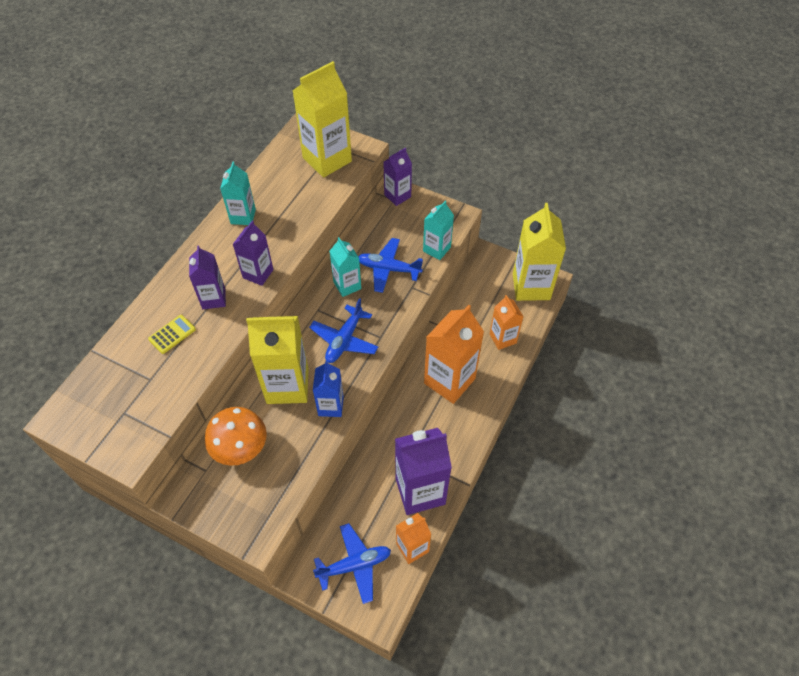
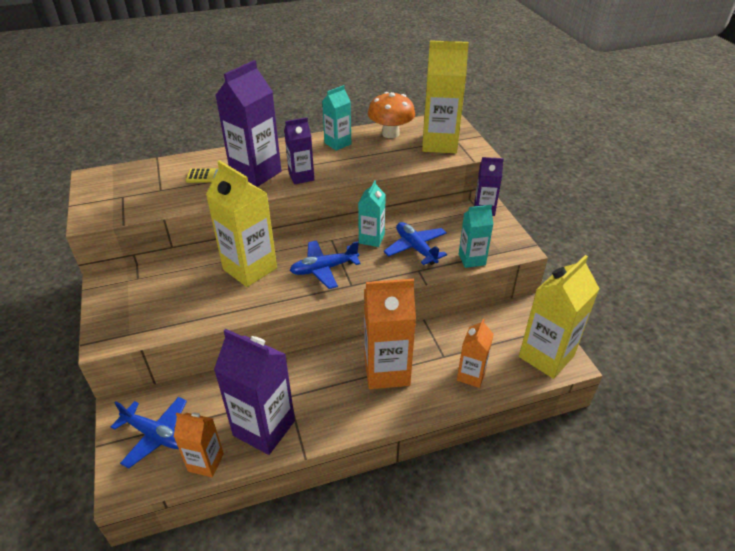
camera: 45 degrees right, 15 degrees down
(213, 298) = (256, 173): purple carton -> purple carton, size x1.75
(241, 448) = (172, 282): orange mushroom -> orange mushroom (390, 133)
(331, 406) = (258, 301): blue carton -> none

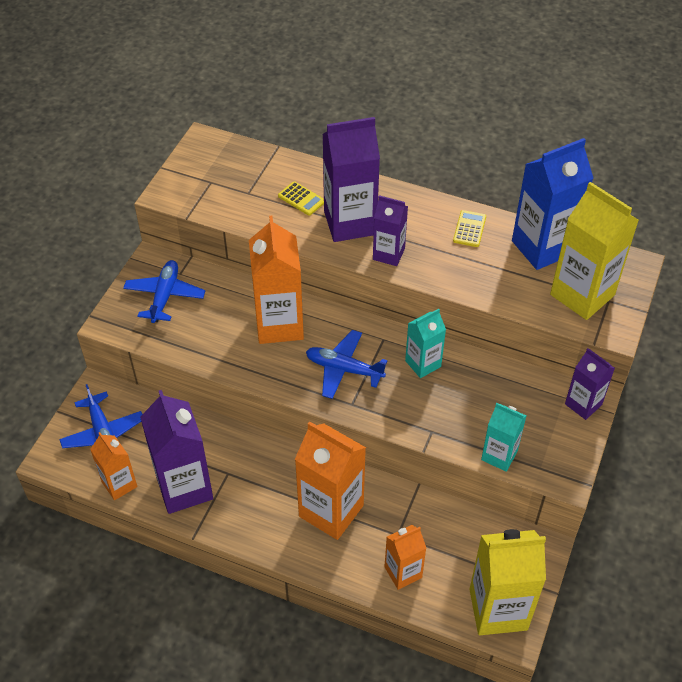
camera: 40 degrees right, 10 degrees up
(250, 268) = (279, 324): yellow carton -> orange carton
(337, 143) = (469, 229): turquoise carton -> yellow calculator
(390, 133) = (542, 247): orange mushroom -> blue carton
(416, 248) = (455, 404): blue plane -> blue plane (165, 296)

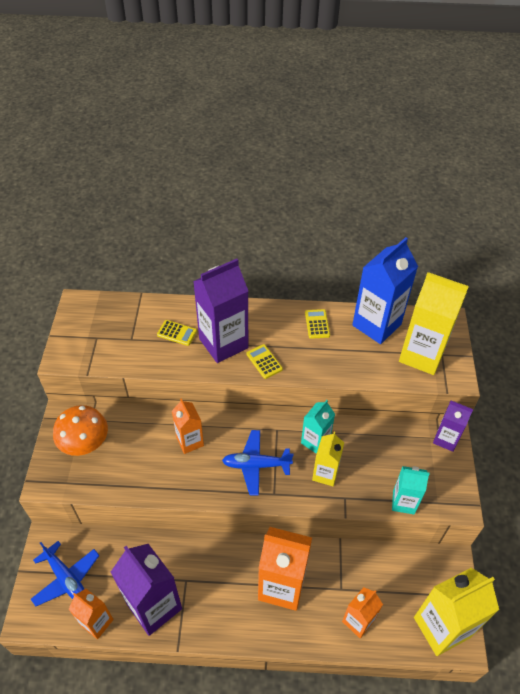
camera: 20 degrees left, 0 degrees up
(165, 296) = (85, 444): blue plane -> orange mushroom
(279, 324) = (190, 441): orange carton -> orange carton, size x0.57
(388, 254) = (264, 361): purple carton -> yellow calculator
(419, 400) = (325, 474): none -> yellow carton

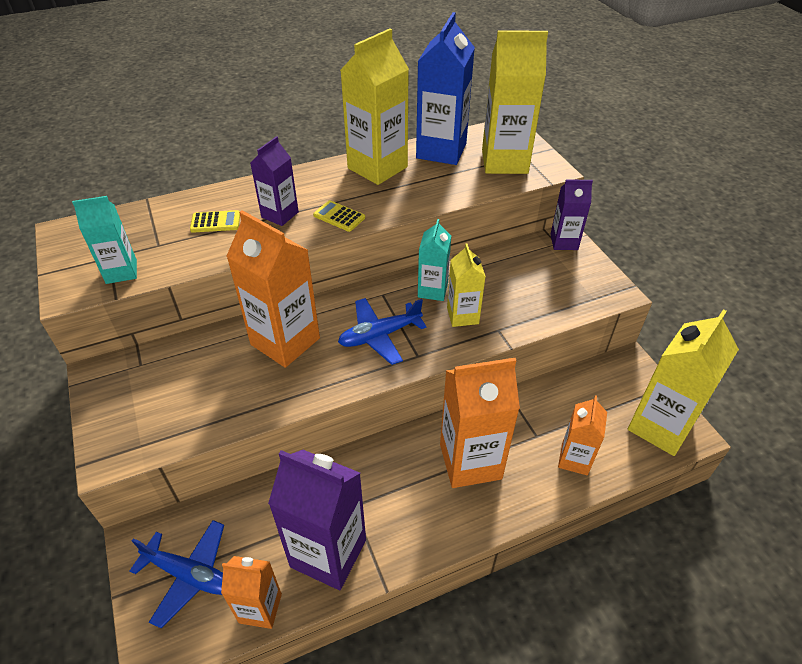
camera: 25 degrees left, 5 degrees down
(85, 444) = (145, 393): orange mushroom -> none
(190, 441) = (285, 341): orange carton -> orange carton, size x1.75
(223, 343) = (280, 215): purple carton -> purple carton, size x0.57
(317, 324) = (377, 168): yellow calculator -> yellow carton
(403, 502) = (561, 310): turquoise carton -> turquoise carton (121, 272)

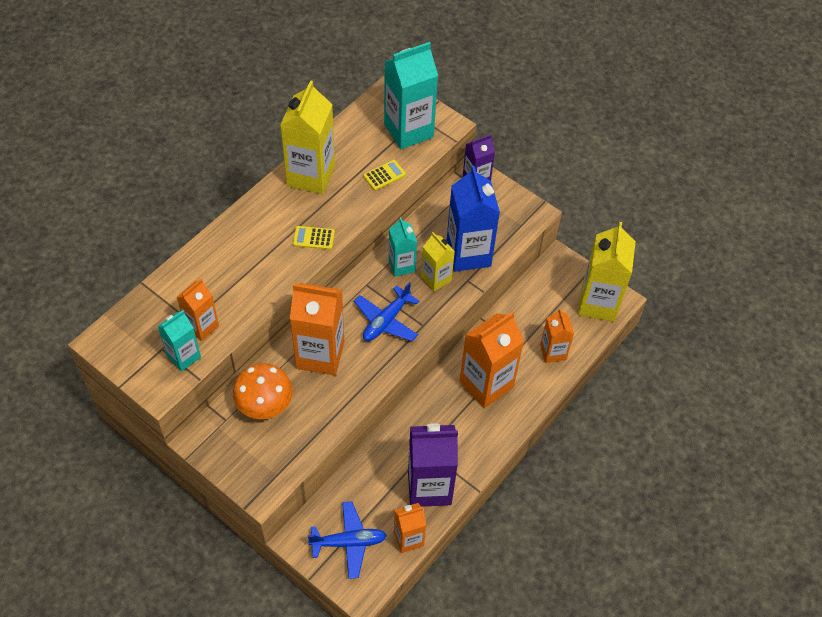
camera: 30 degrees left, 10 degrees up
(163, 252) = (202, 326): none -> orange carton
(190, 367) = (265, 405): none -> orange mushroom
(215, 222) = (219, 282): yellow calculator -> yellow calculator (384, 175)
(280, 215) = (266, 255): purple carton -> none
(441, 151) = (351, 137): blue carton -> blue carton (468, 254)
(504, 162) = (408, 131): yellow carton -> turquoise carton

